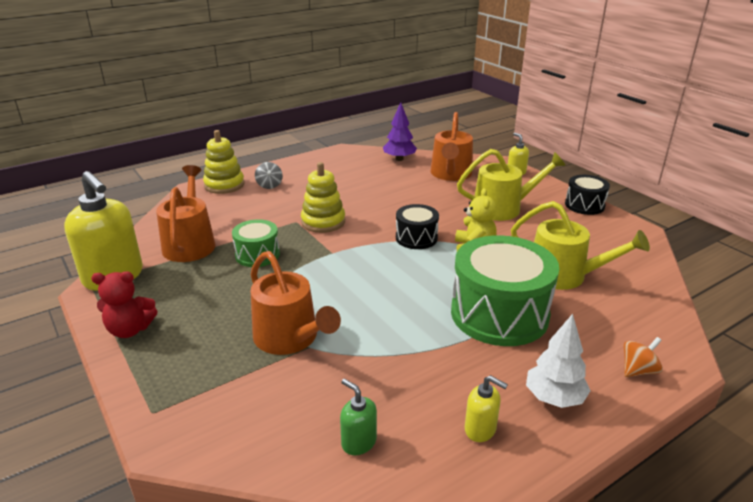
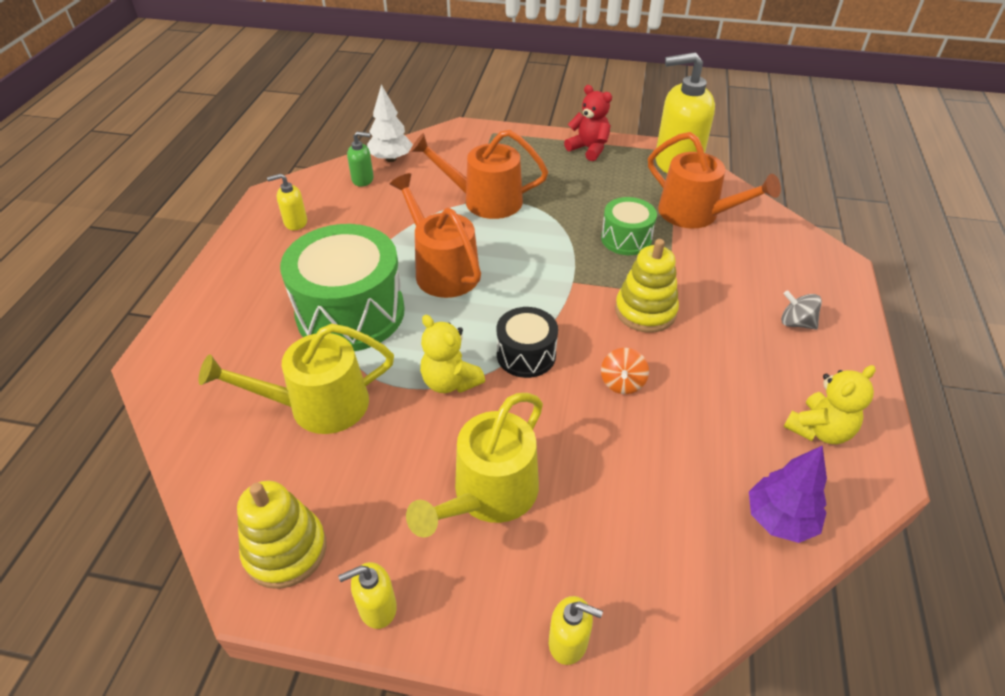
camera: 135 degrees right, 15 degrees up
(130, 330) = (589, 149): red teddy bear -> red teddy bear turned 90 degrees clockwise
(224, 185) = (831, 289): yellow stacking toy -> yellow stacking toy (285, 550)
(339, 164) = (819, 430): none -> yellow teddy bear
(450, 174) = (654, 536): orange watering can -> orange watering can (442, 270)
(554, 398) = (256, 267): white tree -> white tree (391, 159)
(584, 205) = (377, 607): black drum -> yellow soap dispenser
(638, 370) = (195, 329): orange spinning top -> orange spinning top (622, 383)

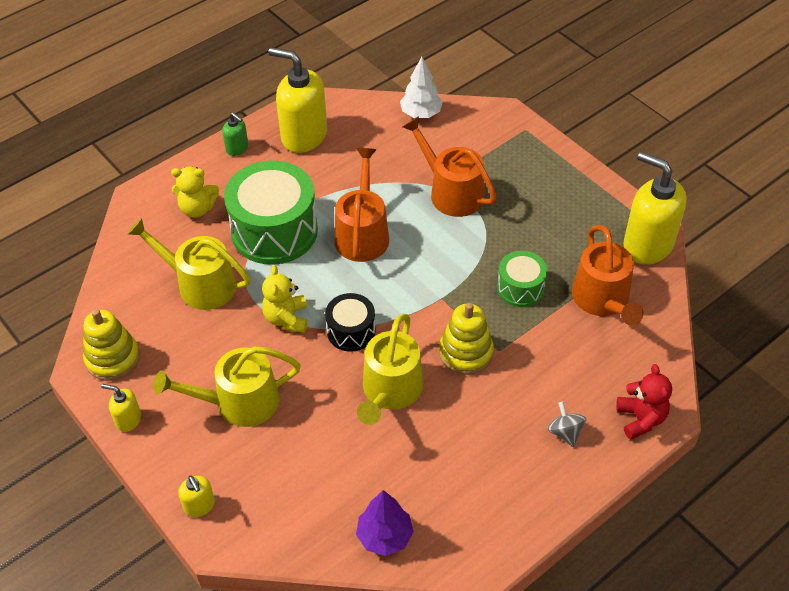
camera: 40 degrees right, 5 degrees up
(295, 222) = (303, 136): yellow soap dispenser -> yellow soap dispenser, size x2.17
(363, 179) = (382, 122): green soap dispenser -> green soap dispenser (237, 148)
(589, 149) = (587, 189): red teddy bear -> red teddy bear (640, 419)
(622, 383) = (390, 391): orange spinning top -> yellow watering can
(819, 430) = (480, 509): yellow teddy bear -> yellow teddy bear (197, 209)

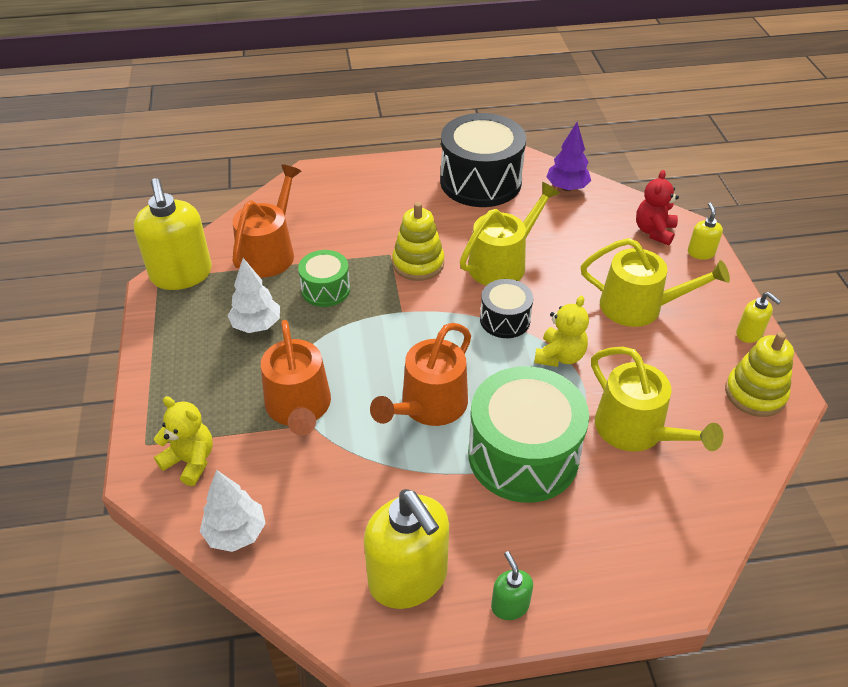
camera: 150 degrees left, 5 degrees down
(197, 209) = (604, 531): yellow teddy bear -> yellow teddy bear (190, 461)
(484, 495) = (480, 181): none -> black drum
(542, 233) = (257, 325): none -> white tree
(565, 432) = (392, 190): grey spinning top -> none
(640, 419) = (332, 177): red teddy bear -> red teddy bear (654, 231)

